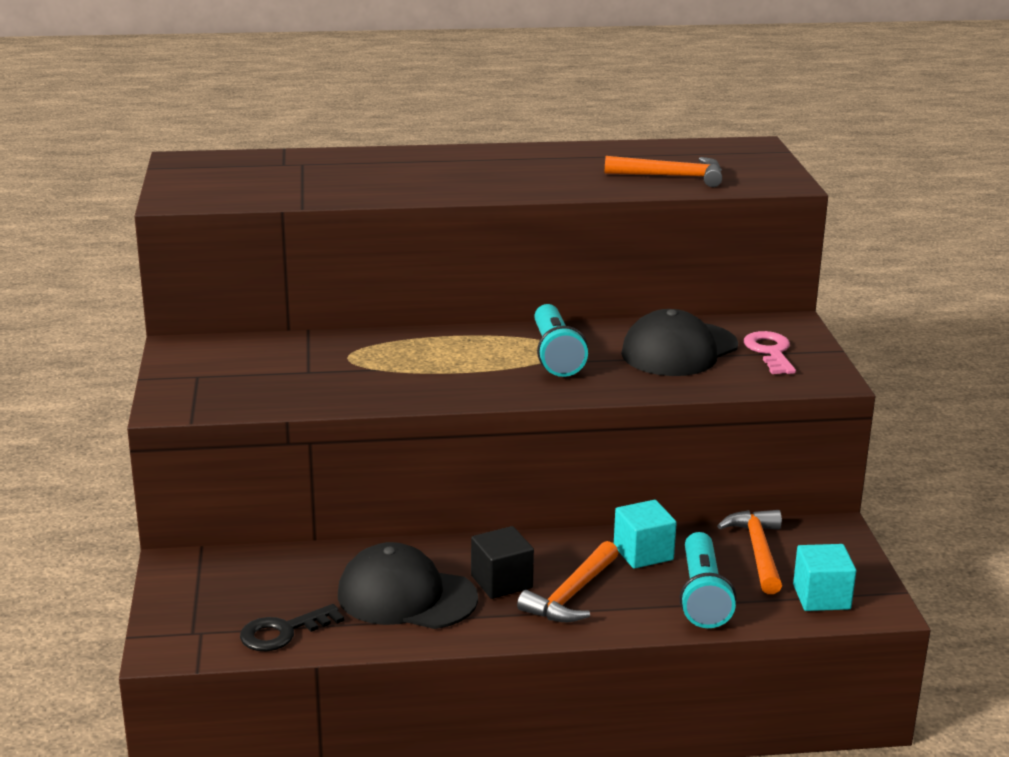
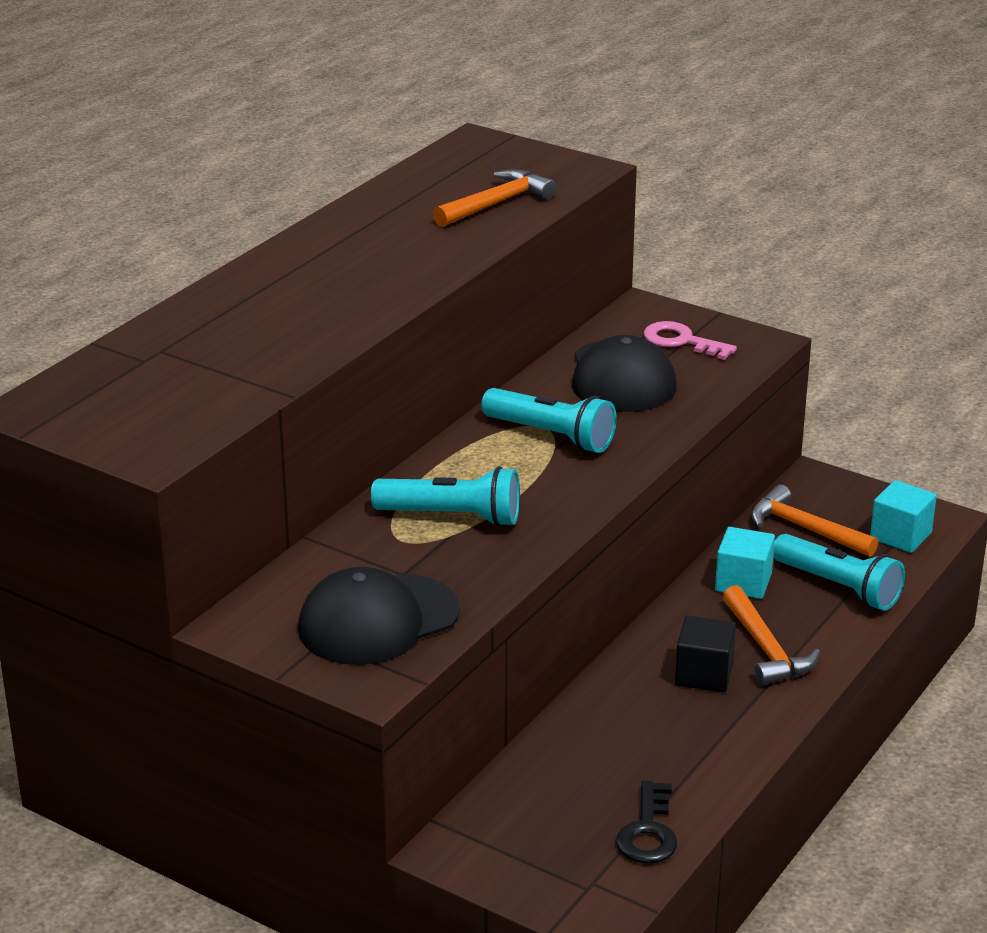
camera: 50 degrees left, 5 degrees up
(399, 361) = (452, 517): none -> turquoise flashlight
(406, 596) = (668, 736): black cap -> black cap (378, 620)

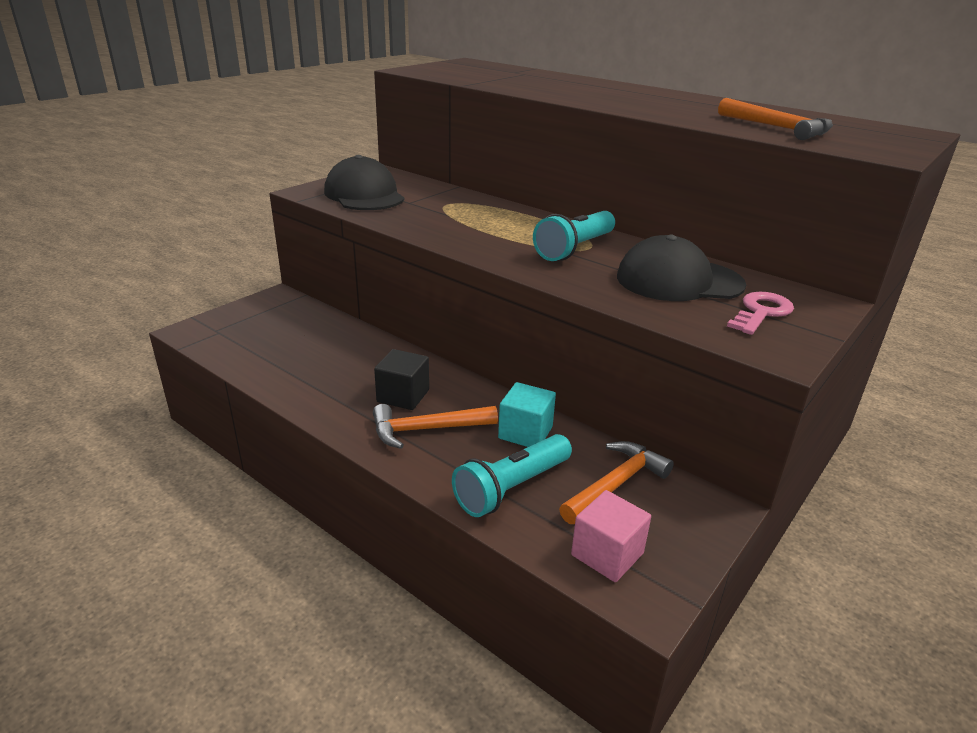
camera: 95 degrees right, 0 degrees up
(452, 517) = (469, 216): turquoise flashlight -> none
(648, 831) = (248, 354): black key -> none
(900, 536) = (607, 554): turquoise cube -> pink cube

